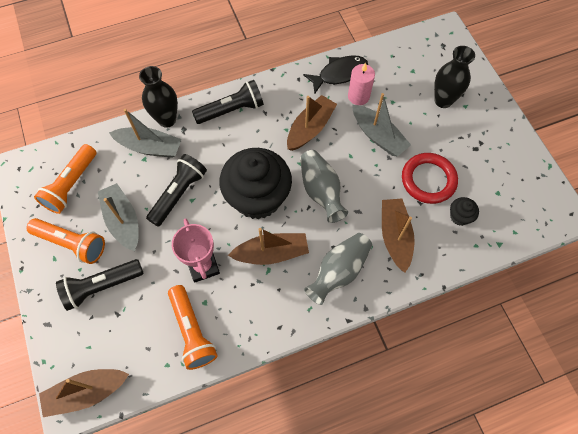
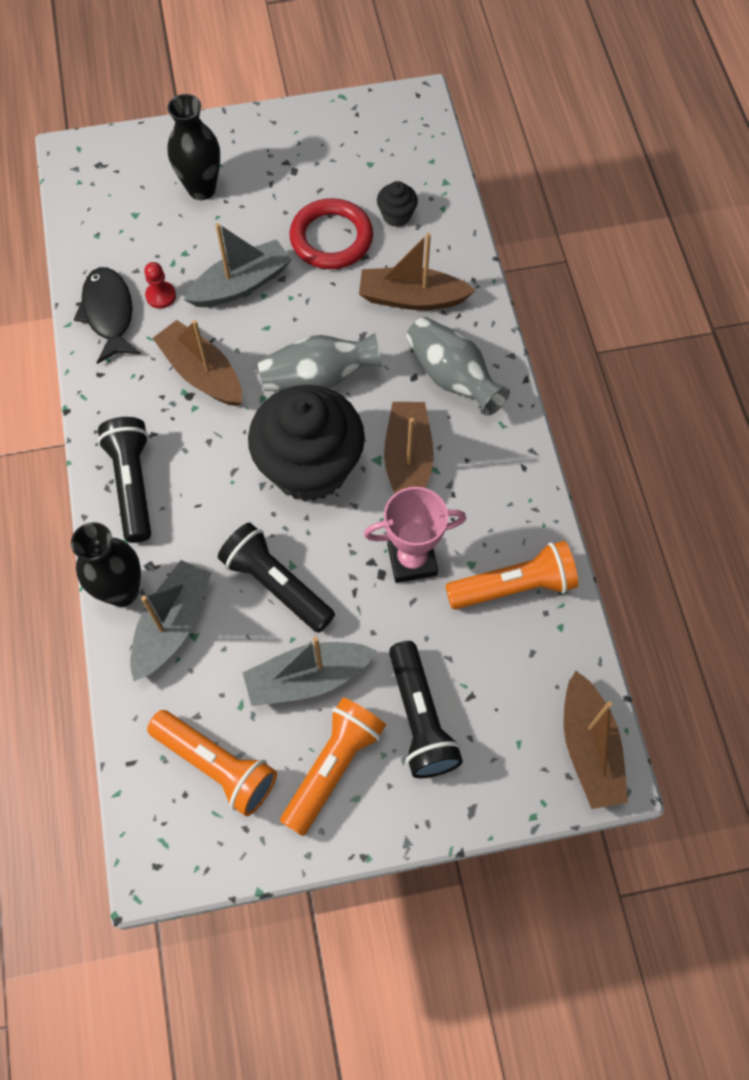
camera: 80 degrees left, 0 degrees up
(358, 96) = (161, 296): pink candle -> red pawn

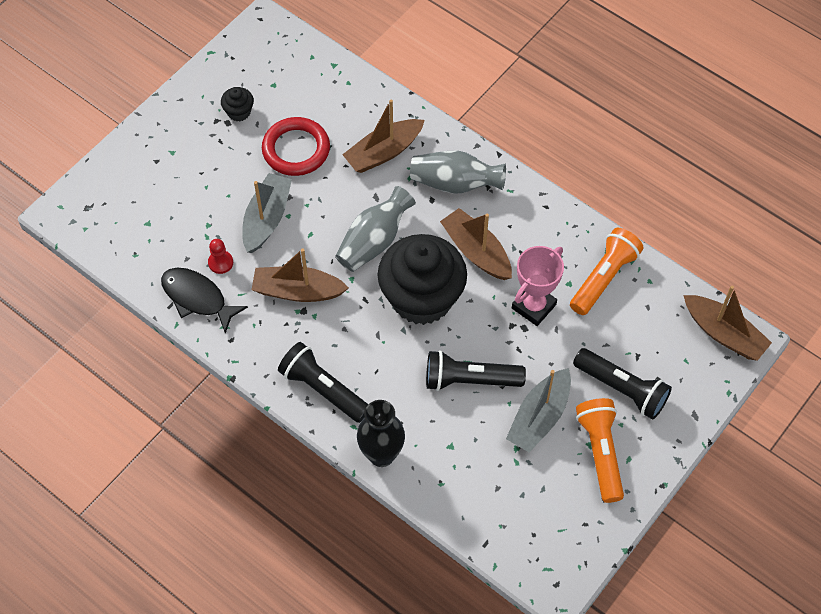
camera: 40 degrees left, 5 degrees down
(172, 624) = (431, 449): grey boat -> none
(201, 189) = (177, 176): black vase -> none
(216, 765) = (535, 504): orange flashlight -> none
(396, 215) = (323, 107): black cupcake -> black cupcake (239, 112)

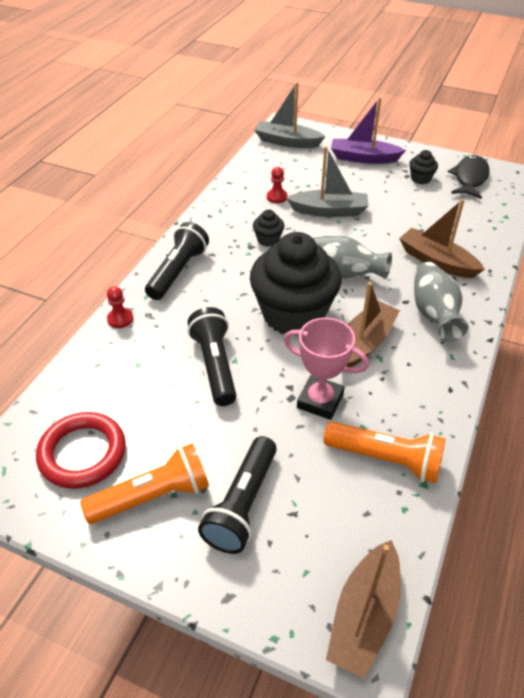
camera: 75 degrees right, 15 degrees down
(175, 152) = (363, 158): none -> purple boat
(197, 298) = (240, 193): black fish -> black fish (470, 178)
(296, 149) = (405, 213): red ring -> red ring (82, 453)
(297, 291) = (268, 240): brown boat -> black cupcake
(381, 455) = (120, 319): black vase -> red pawn
(539, 417) = (186, 430): grey boat -> grey boat (287, 142)

